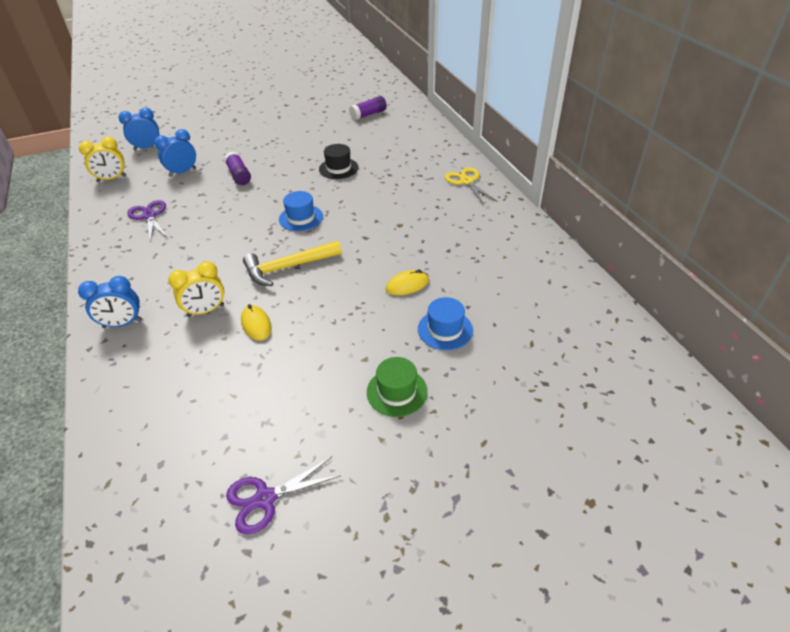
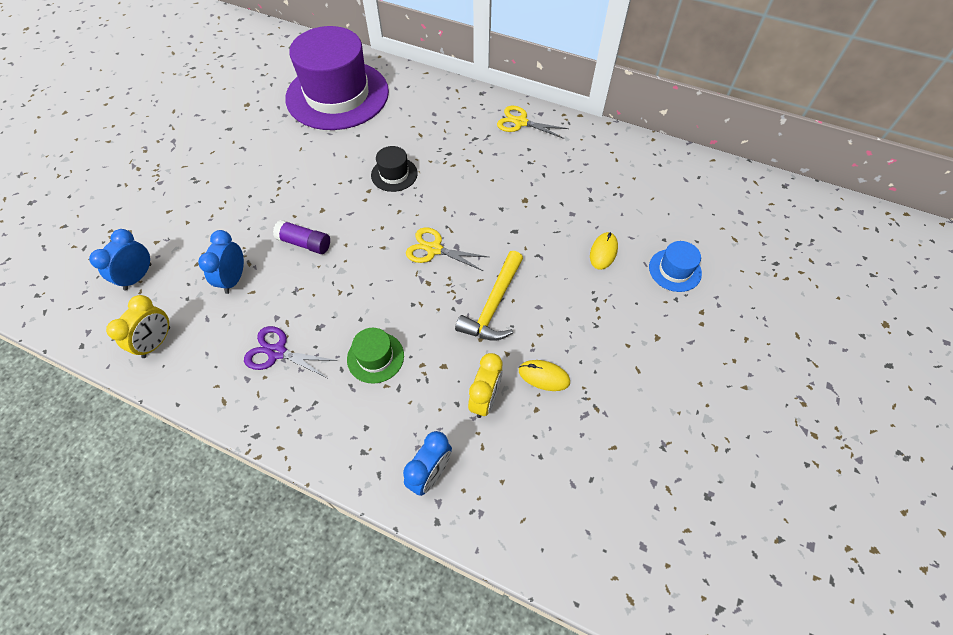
camera: 45 degrees left, 15 degrees up
(265, 499) = (741, 496): purple scissors -> none
(301, 218) = (434, 249): blue hat -> yellow scissors
(368, 114) = (337, 95): purple glue stick -> purple hat
(397, 392) = (709, 344): green hat -> green hat (375, 357)

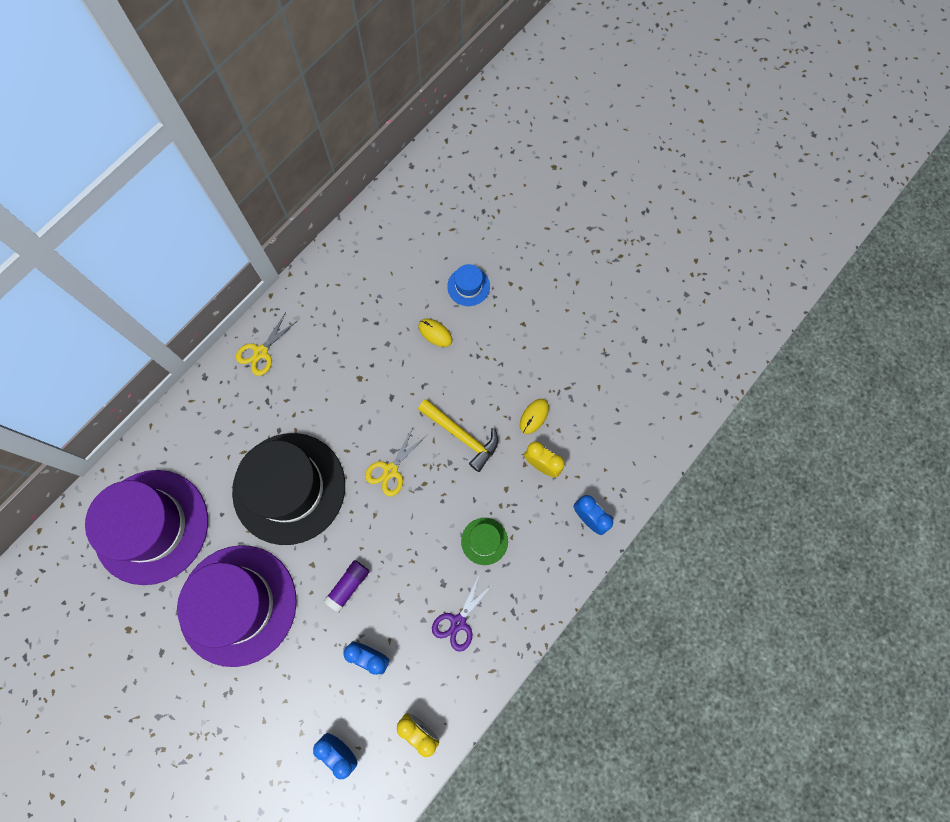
camera: 75 degrees left, 15 degrees up
(276, 166) = (238, 605): none -> purple hat
(394, 174) = (289, 488): black hat -> black hat, size x2.44

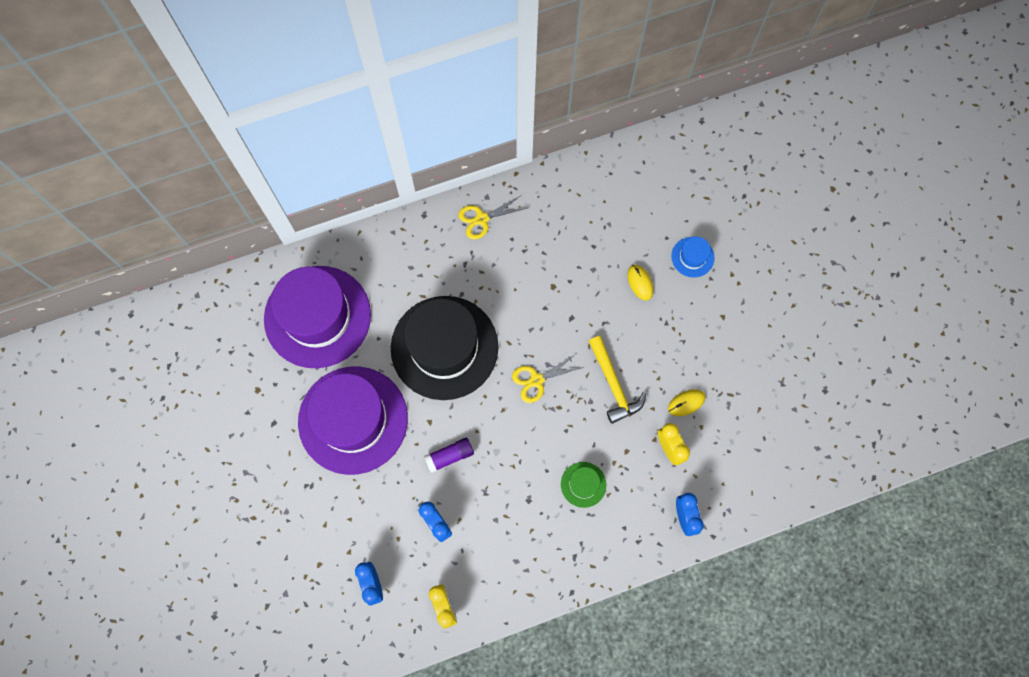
camera: 30 degrees right, 0 degrees up
(458, 622) = (524, 538): purple scissors -> none

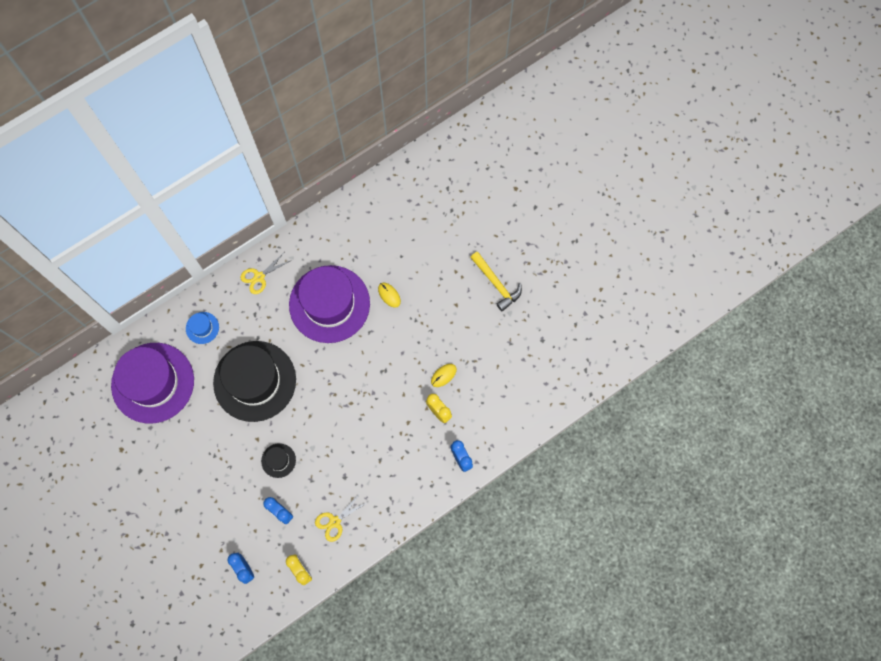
camera: 15 degrees left, 0 degrees up
(353, 420) = (199, 453): purple hat -> purple hat (329, 304)
(449, 456) = (278, 460): purple glue stick -> black hat
(536, 380) = (329, 387): yellow scissors -> yellow scissors (335, 521)
(583, 484) = (382, 455): green hat -> none
(613, 384) = (387, 376): yellow hammer -> yellow hammer (496, 284)
(692, 257) = (423, 266): blue hat -> blue hat (202, 328)

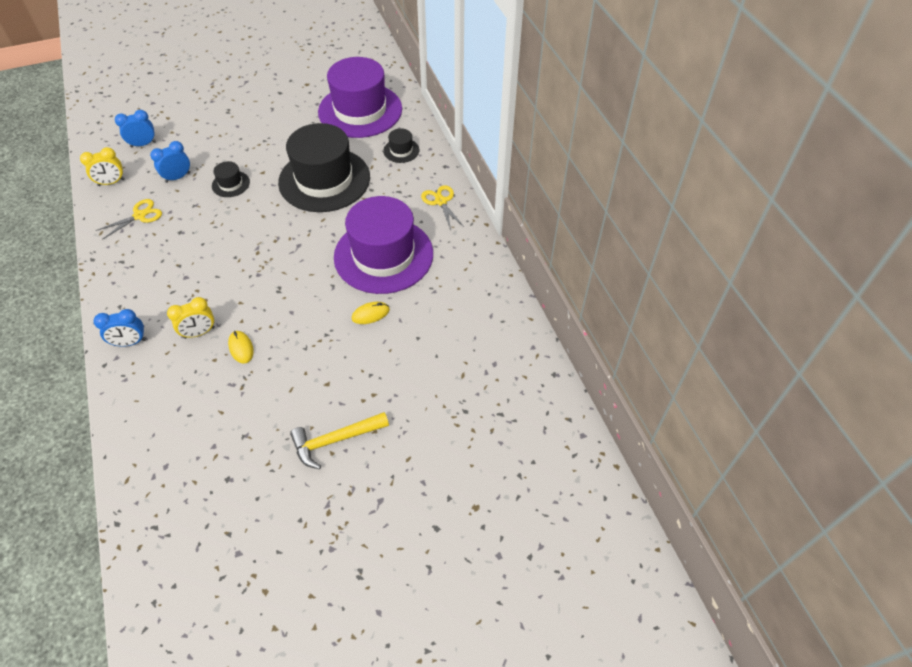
camera: 105 degrees right, 20 degrees down
(202, 328) = (401, 150): blue hat -> black hat
(335, 521) = (139, 216): yellow scissors -> yellow scissors turned 75 degrees clockwise

